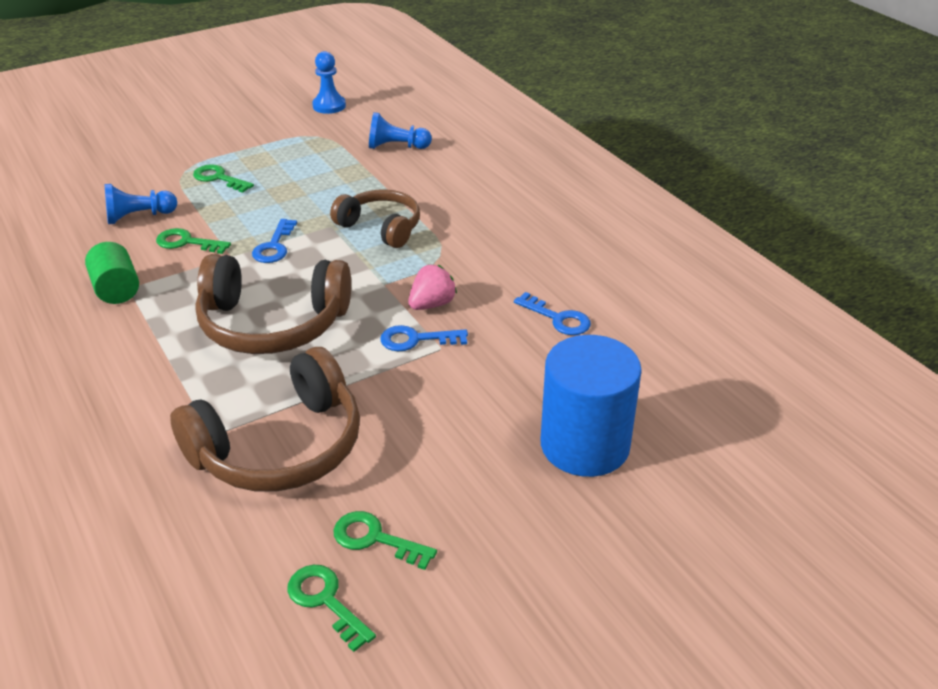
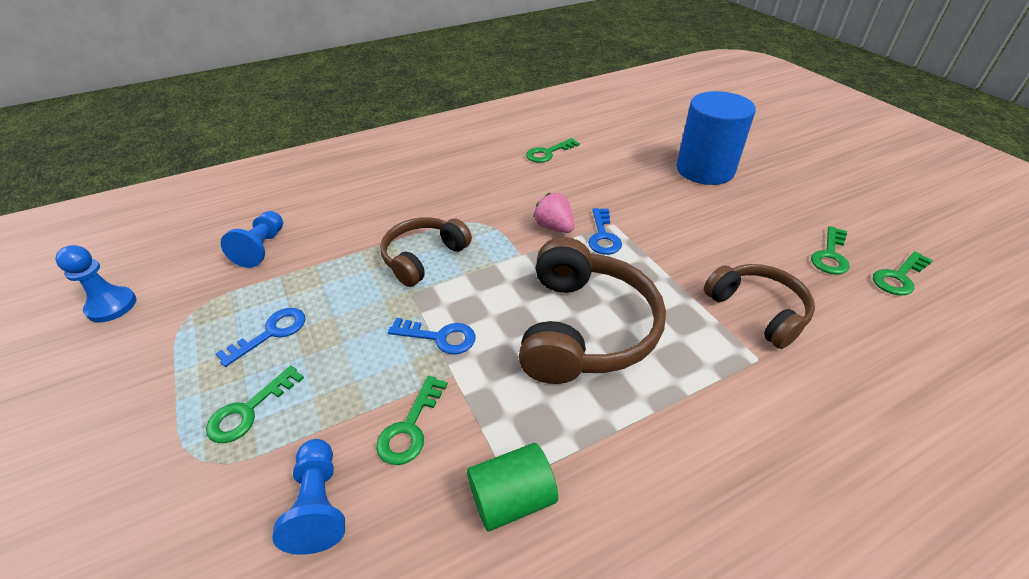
camera: 85 degrees left, 5 degrees up
(280, 447) = (758, 311): brown headphones -> brown headphones, size x0.63
(558, 318) = (573, 171): blue key -> blue key (271, 333)
(600, 298) = (548, 153): none -> green key

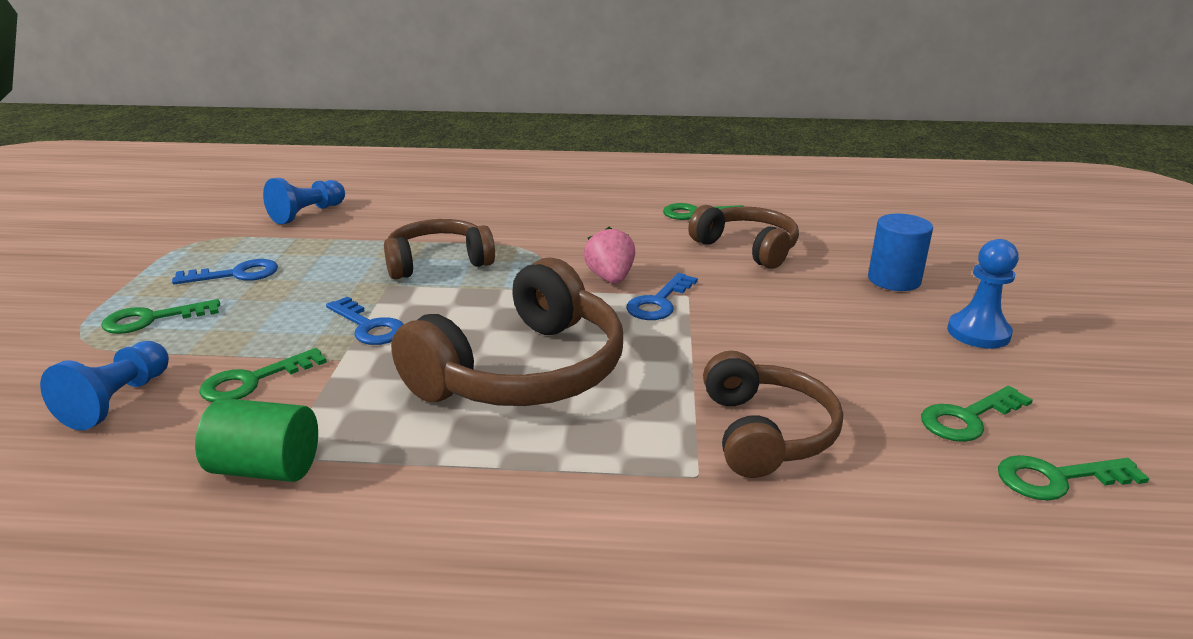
camera: 30 degrees right, 15 degrees down
(112, 306) = (150, 219): blue pawn -> blue pawn (978, 333)
(606, 172) = (747, 248): none -> brown headphones
(705, 170) = (894, 280): blue cylinder -> blue cylinder, size x0.57

